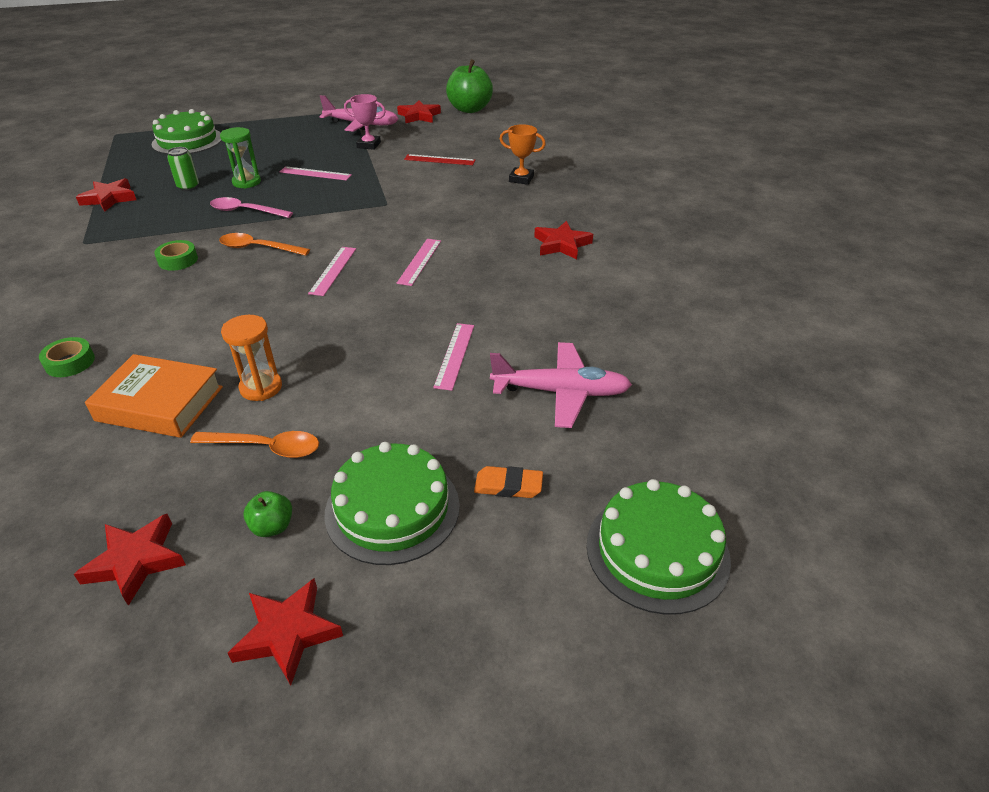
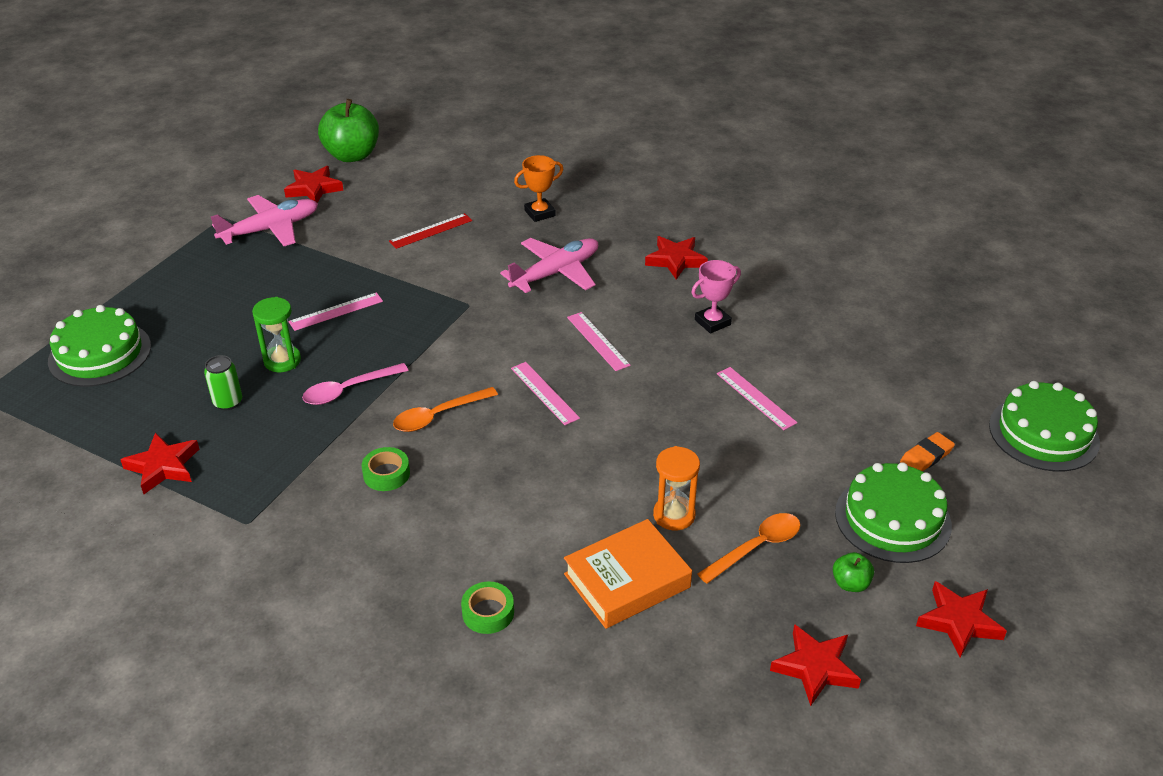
camera: 45 degrees left, 0 degrees up
(368, 145) = (327, 250): pink trophy -> pink trophy (712, 322)
(560, 392) = (859, 377): pink plane -> pink plane (555, 273)

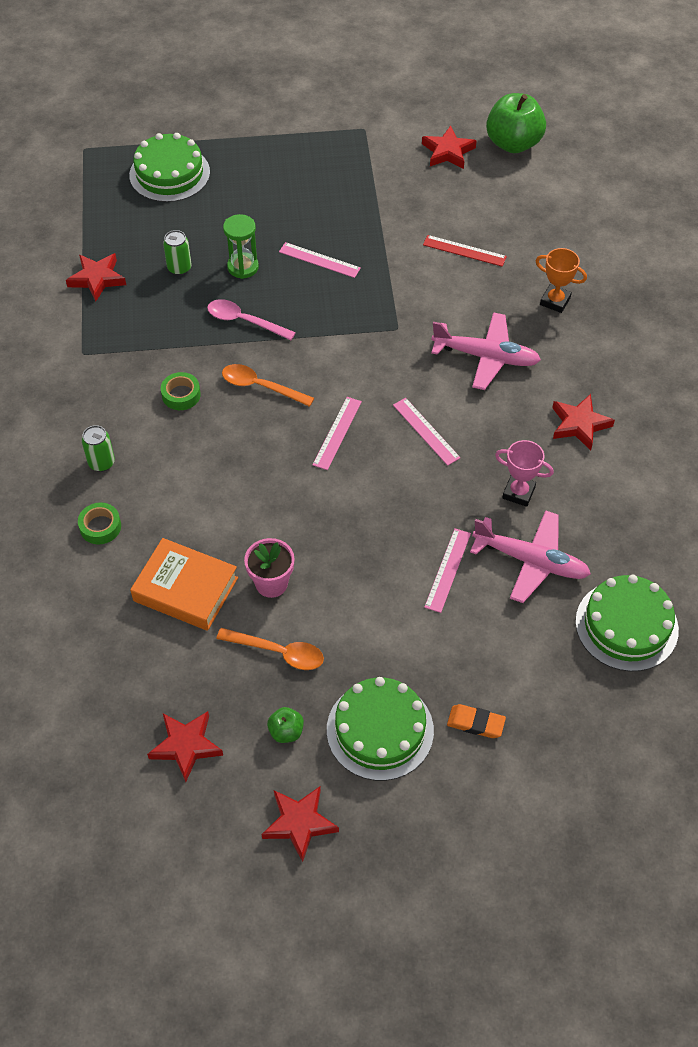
camera: 55 degrees right, 15 degrees up
(270, 229) = (376, 162): pink plane -> pink plane (530, 561)
(406, 573) = (101, 463): none -> green can
(598, 341) = (426, 431): pink ruler -> pink ruler turned 60 degrees counterclockwise
(674, 515) = (271, 583): orange hourglass -> pink flower pot
(1043, 433) = (582, 802): green cake -> green cake (626, 625)

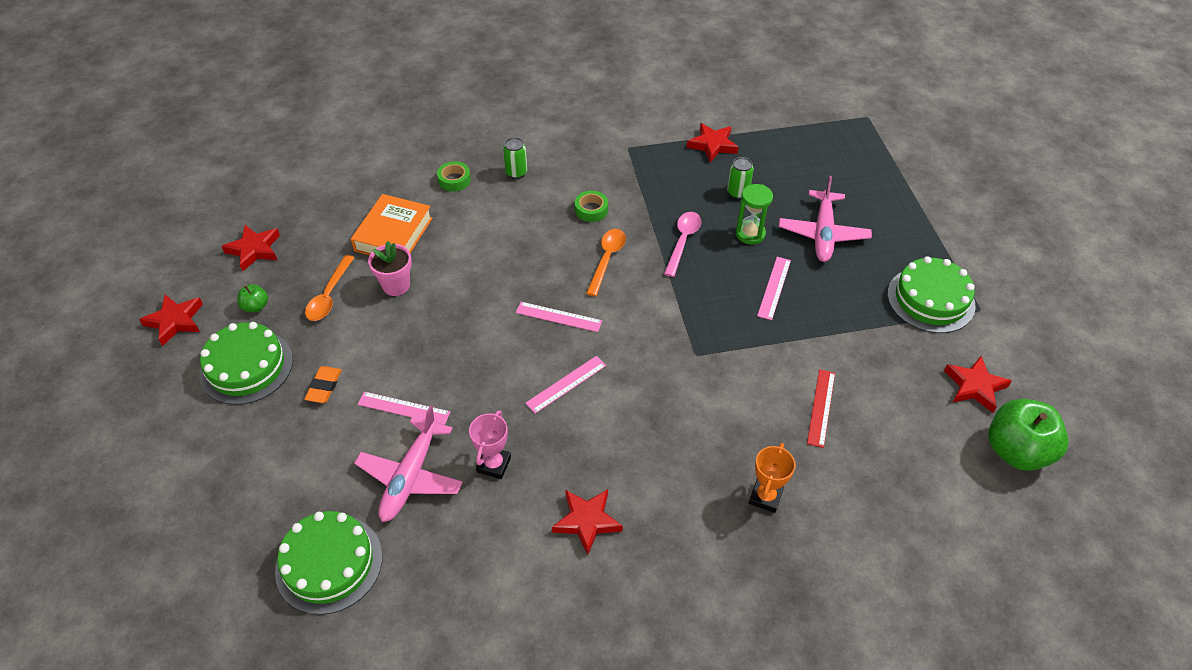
camera: 85 degrees right, 5 degrees down
(169, 173) = (856, 173): green cake -> green cake (930, 299)
(475, 723) = (241, 435): orange eraser -> orange eraser (324, 386)
(486, 357) = (670, 431): pink plane -> pink plane (823, 233)

